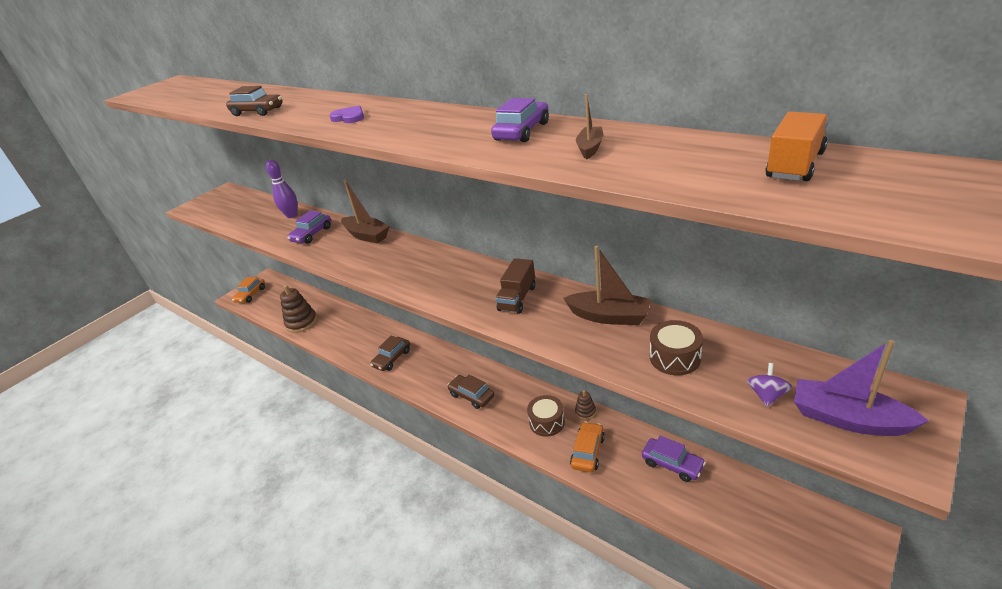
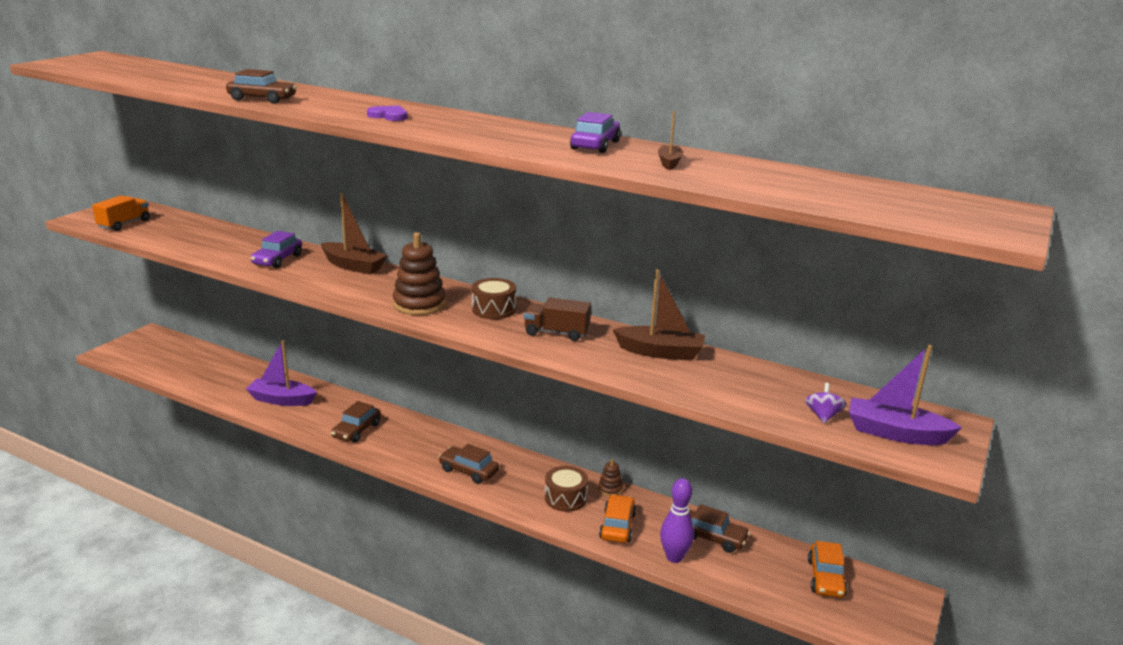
camera: 15 degrees left, 10 degrees down
(251, 295) = (132, 352): orange car -> orange car (826, 578)
(292, 215) = (241, 239): purple bowling pin -> purple bowling pin (674, 557)
(301, 322) = (218, 387): brown stacking toy -> brown stacking toy (419, 304)
(343, 332) = (282, 400): none -> purple boat
(517, 298) = (556, 333): brown truck -> brown truck turned 90 degrees clockwise
(672, 464) = (713, 538): purple car -> brown car
(675, 357) = (732, 386): brown drum -> brown drum (494, 309)
(794, 165) = (852, 188): orange truck -> orange truck (124, 224)

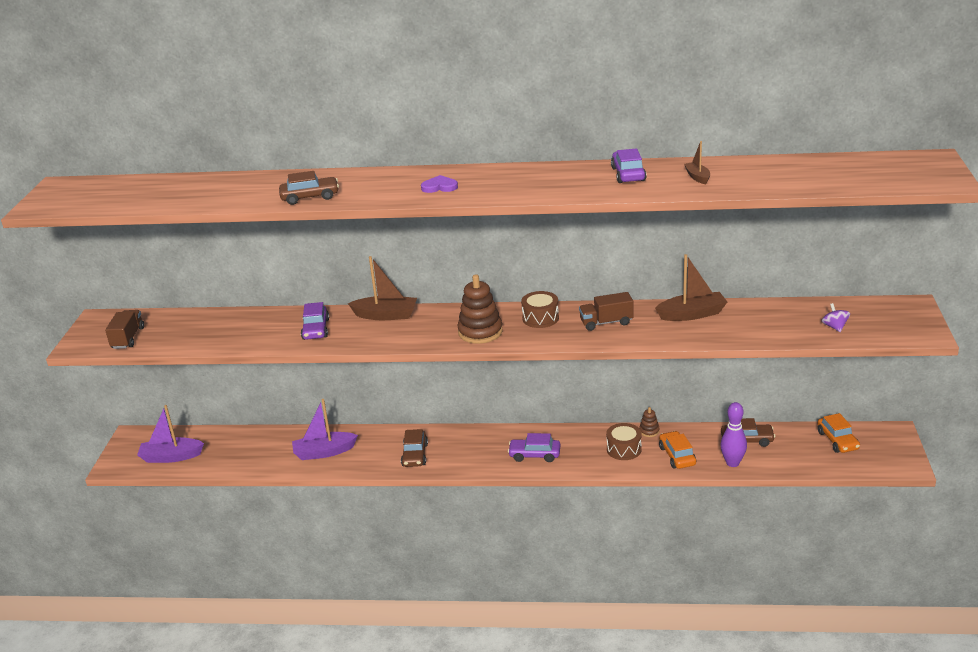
camera: 20 degrees left, 5 degrees up
(124, 224) = (128, 338): orange truck -> brown truck
(469, 471) = (534, 455): brown car -> purple car
(895, 433) = (885, 324): purple boat -> purple boat (171, 457)

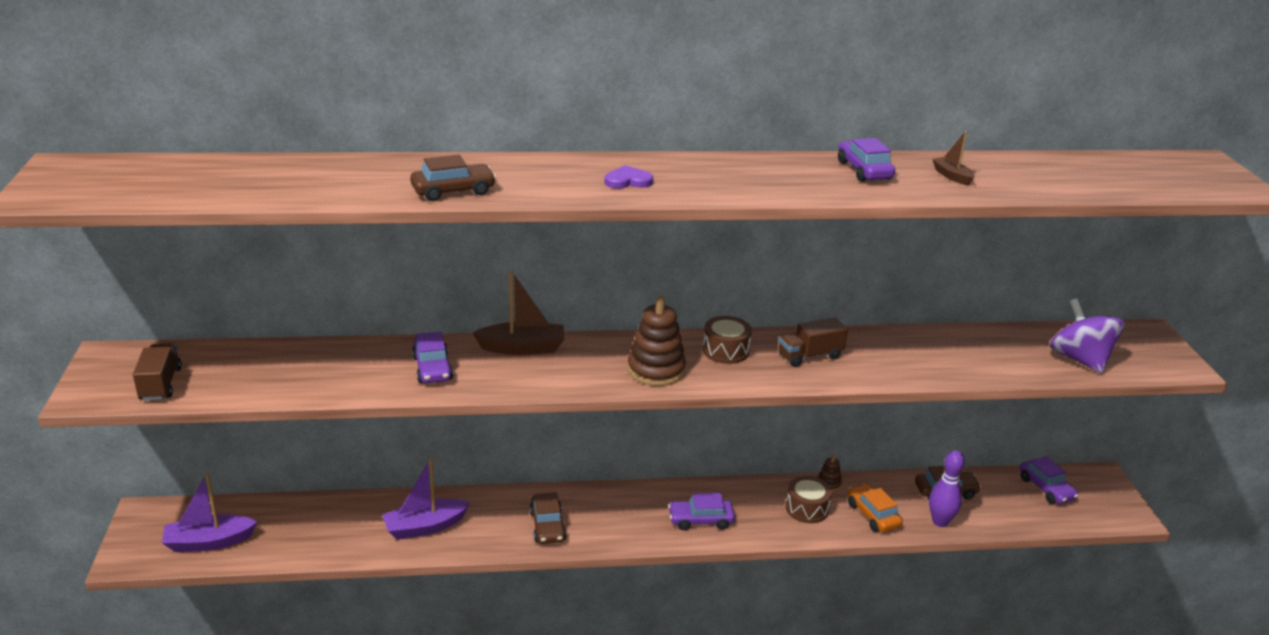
camera: 15 degrees left, 0 degrees up
(692, 314) = (908, 344): brown boat -> none
(834, 327) = (1079, 359): purple spinning top -> purple spinning top, size x2.13
(837, 440) = (1046, 488): orange car -> purple car

